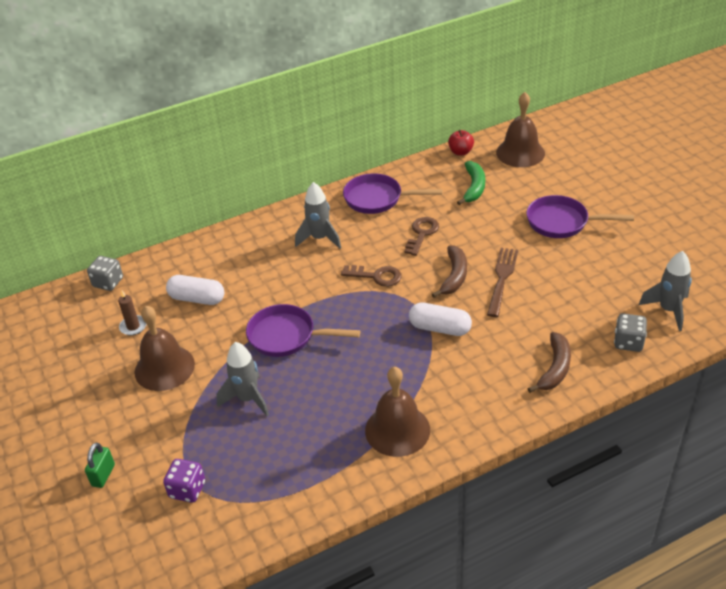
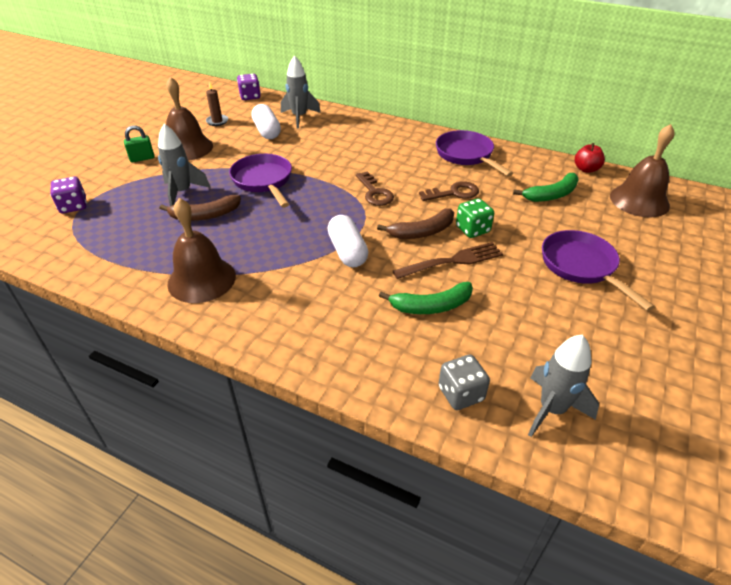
camera: 50 degrees right, 0 degrees up
(103, 475) = (70, 169): green padlock -> green padlock (142, 158)
(108, 282) = (250, 97): grey dice -> purple dice
(319, 238) = (386, 150): grey rocket -> grey rocket (299, 117)
(476, 249) = (472, 229): none -> green dice
(540, 314) = (431, 306): none -> green banana
(555, 368) = (365, 349): brown banana -> brown banana (205, 215)

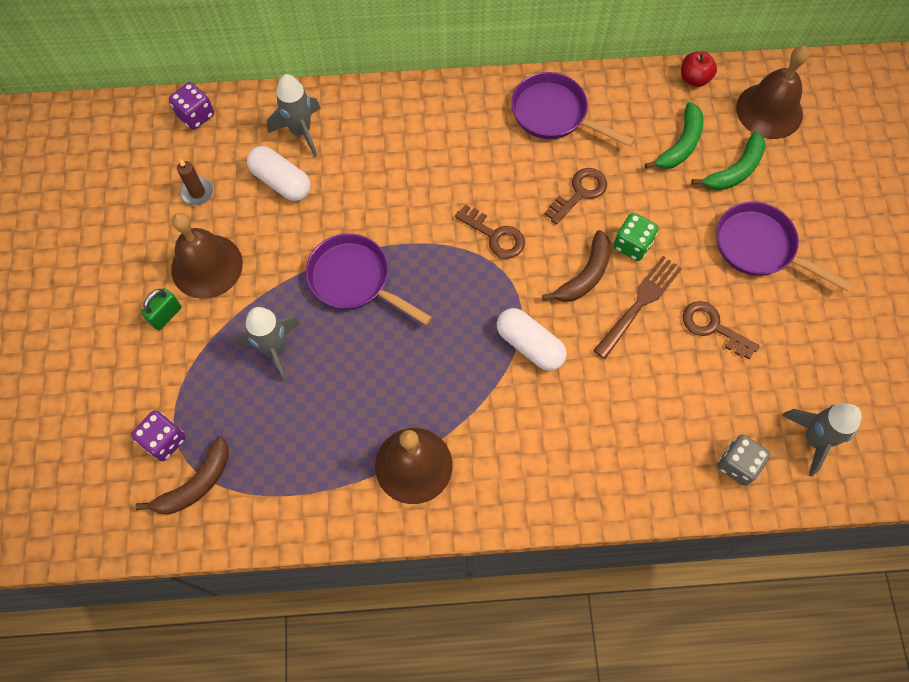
camera: 30 degrees left, 25 degrees up
(205, 215) = (335, 372): brown banana -> brown banana (196, 484)
(431, 306) = (656, 376): green banana -> green banana (735, 170)
(505, 297) = (713, 327): none -> brown key

